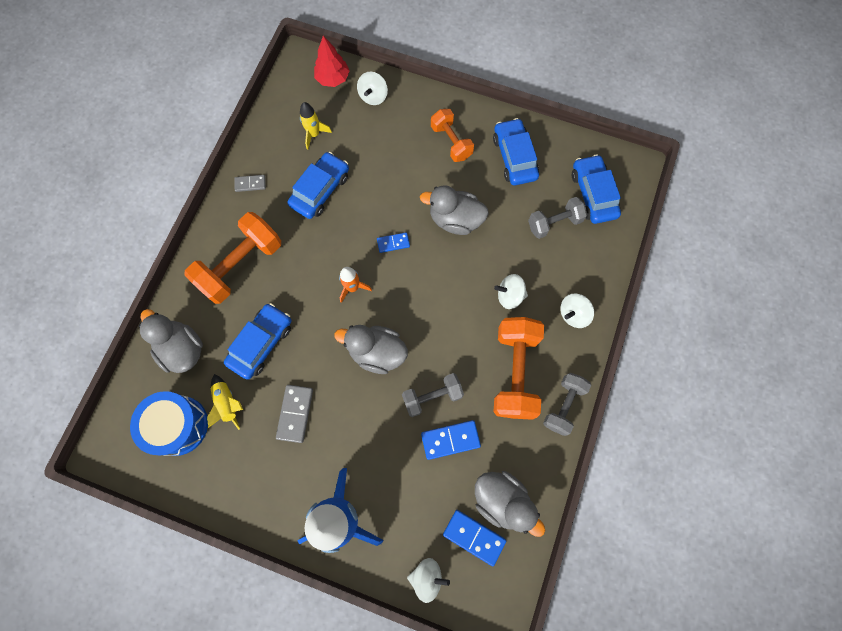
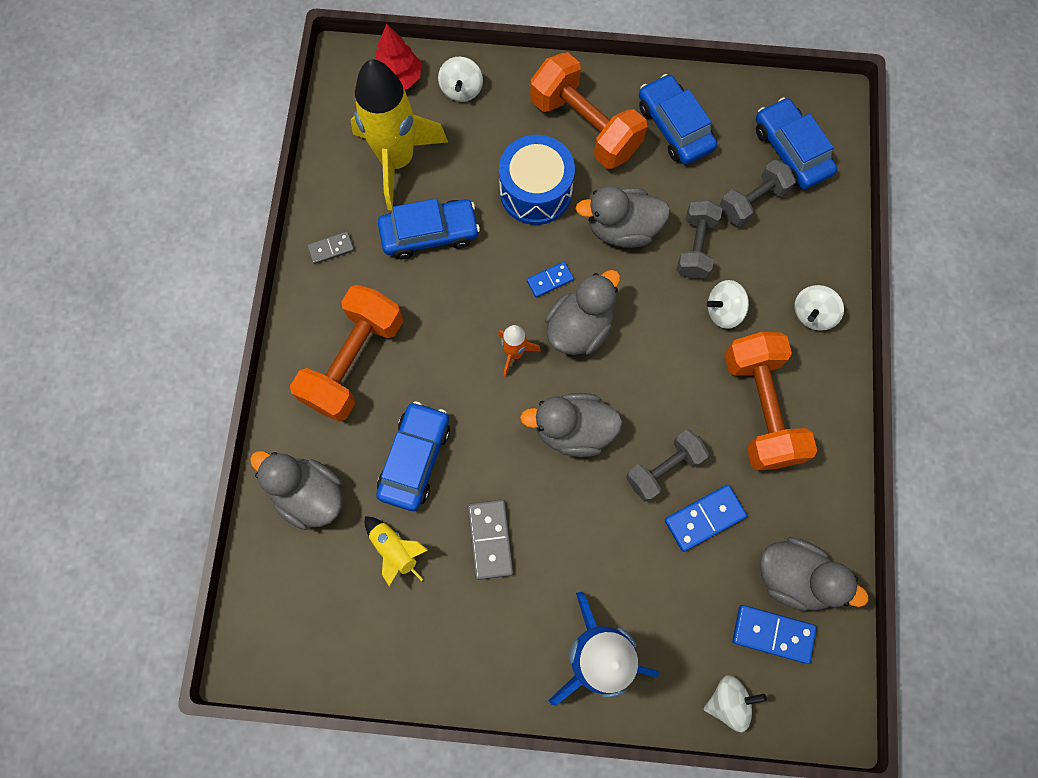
camera: 15 degrees left, 0 degrees up
(178, 425) = (337, 597): blue drum -> blue drum (535, 191)
(314, 134) = (397, 160): yellow rocket -> yellow rocket, size x2.21
(320, 190) = (429, 233): blue car -> blue car turned 60 degrees clockwise
(403, 281) = (579, 328): none -> grey duck
(451, 142) = (585, 126): orange dumbbell -> orange dumbbell, size x1.66
(563, 405) = (835, 435): grey dumbbell -> grey dumbbell (695, 247)

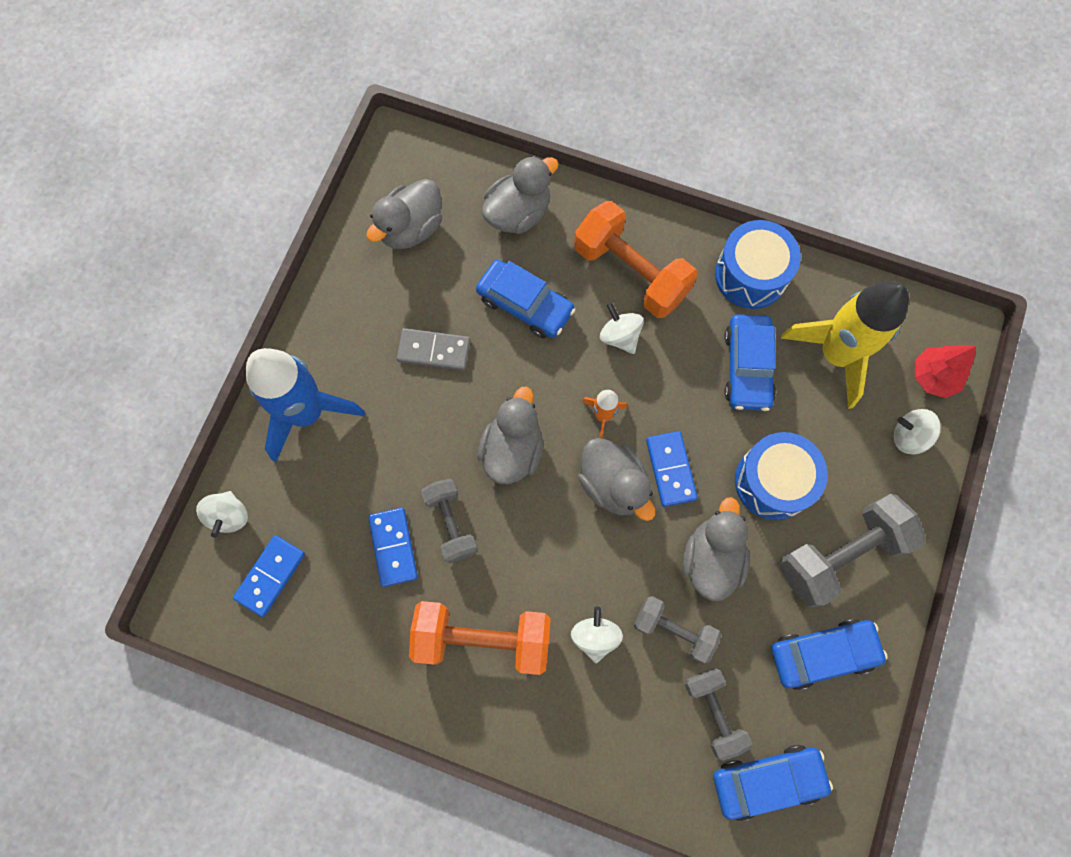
camera: 105 degrees right, 0 degrees up
(331, 248) = (751, 275): grey domino -> blue drum
(395, 550) = (449, 271): yellow rocket -> none
(550, 280) = (671, 469): blue domino -> blue domino, size x1.61
(585, 126) = (841, 554): orange dumbbell -> grey dumbbell
(794, 577) = (313, 614): grey duck -> grey duck (411, 228)
(812, 314) = (568, 732): white spinning top -> white spinning top (620, 336)

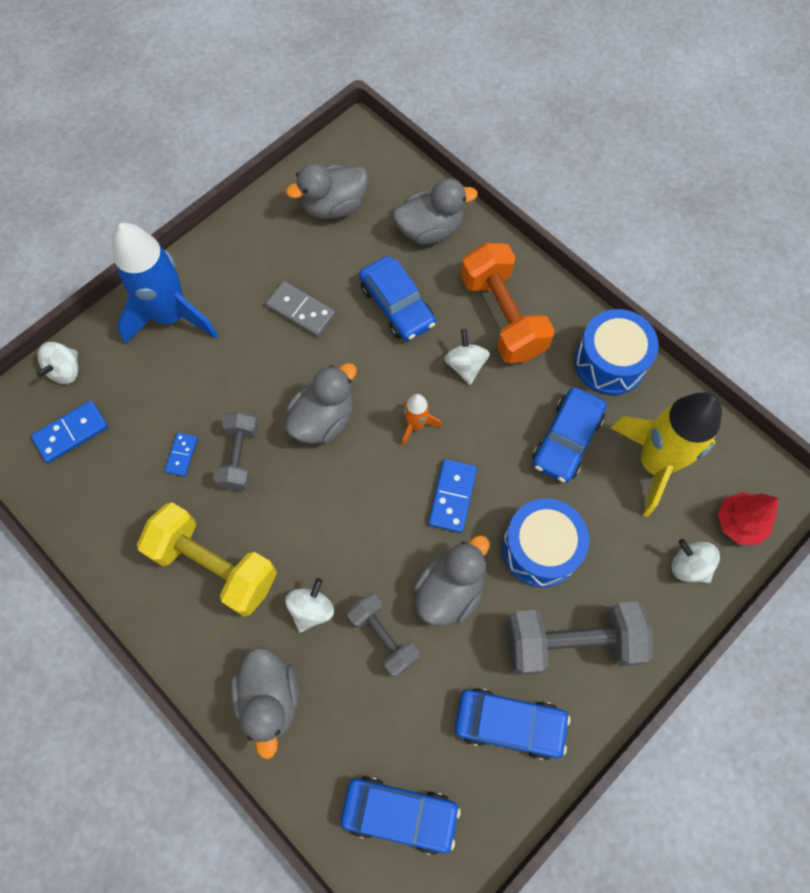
camera: 25 degrees right, 5 degrees down
(393, 547) = (181, 455): blue domino -> blue domino, size x0.62
(483, 639) = (214, 565): orange dumbbell -> yellow dumbbell
(613, 484) = (395, 487): grey duck -> grey duck (270, 699)
(713, 712) = (382, 727): grey dumbbell -> none

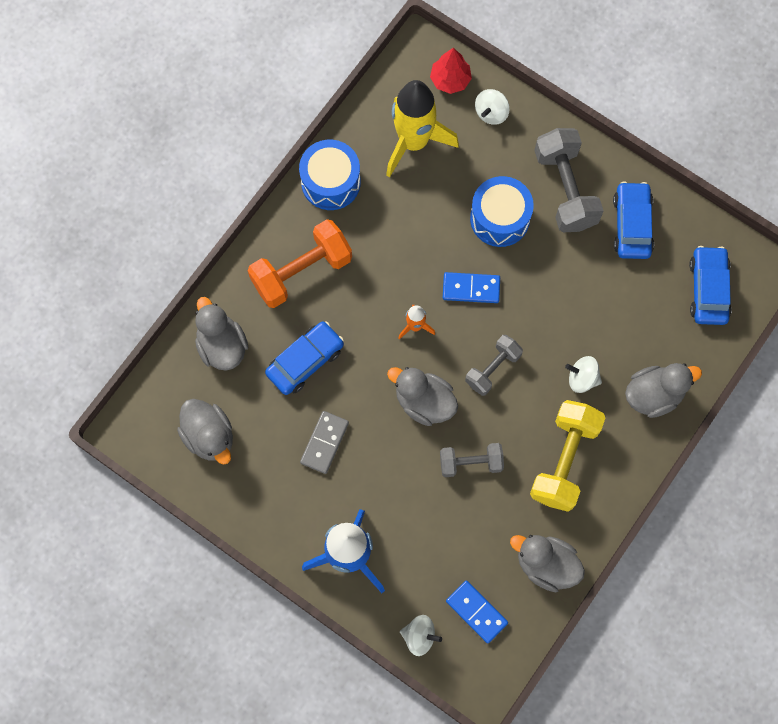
camera: 100 degrees left, 5 degrees up
(181, 455) = (478, 511): blue domino -> none
(383, 637) = (591, 321): grey dumbbell -> grey dumbbell (492, 369)
(449, 590) = (546, 279): grey duck -> grey duck (546, 564)
(465, 365) = (353, 295): white spinning top -> none
(566, 439) = (406, 208): blue car -> none

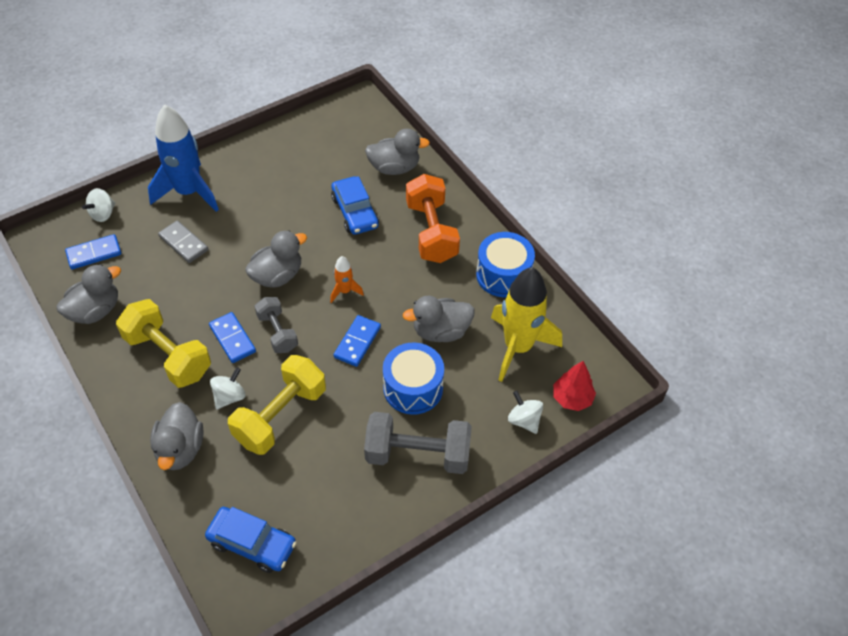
camera: 110 degrees right, 20 degrees down
(209, 436) = (328, 142): grey duck -> grey duck (441, 331)
(324, 442) = (283, 204): grey domino -> grey domino (183, 243)
(470, 463) = (209, 289): grey dumbbell -> none
(519, 408) = (232, 339): none -> blue domino
(581, 323) = (280, 416): none -> yellow dumbbell
(632, 225) = (354, 500): blue car -> none

